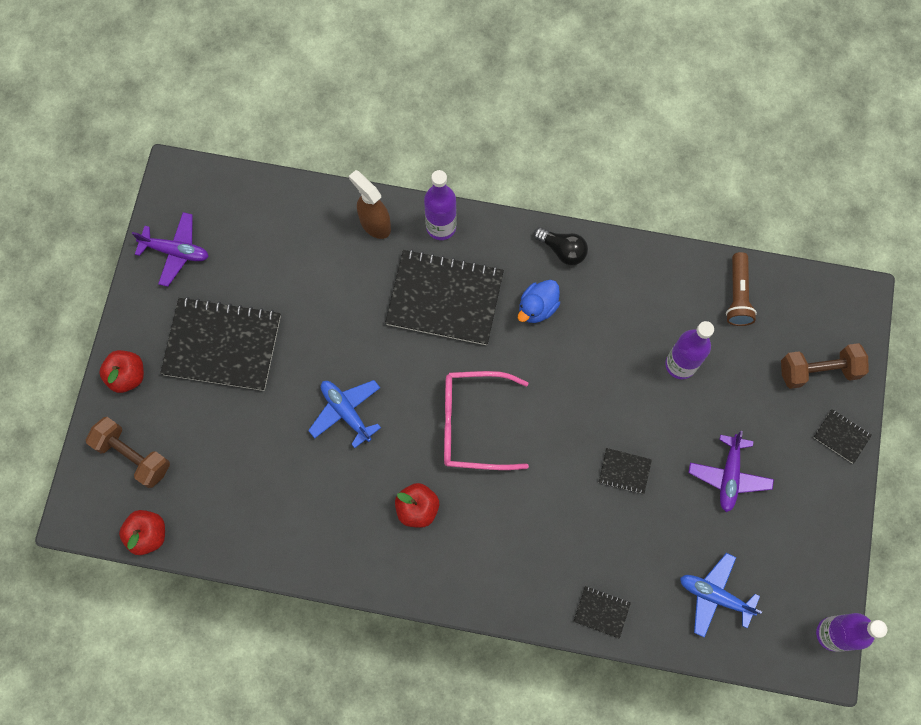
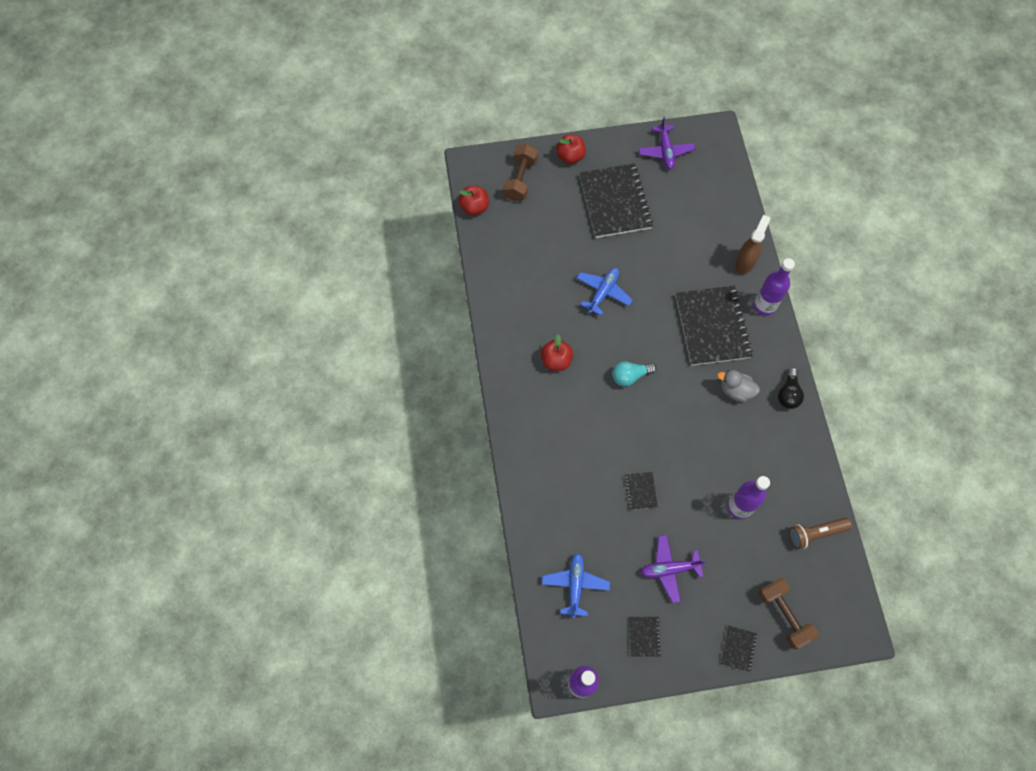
camera: 70 degrees right, 5 degrees down
(473, 424) = (630, 376): pink glasses -> turquoise light bulb
(537, 307) = (735, 391): blue duck -> grey duck
(601, 612) = (532, 507): black notebook -> black notebook (644, 636)

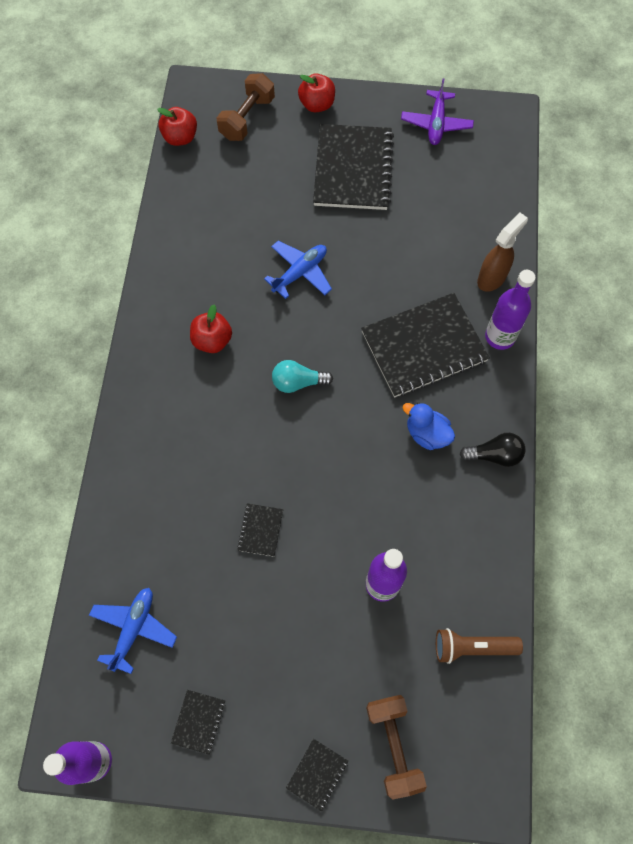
camera: 15 degrees right, 0 degrees up
(669, 569) = (262, 641): purple plane -> none
(712, 326) = (424, 346): black notebook -> black notebook turned 60 degrees clockwise
(735, 391) = (427, 434): grey duck -> blue duck
(788, 394) = (494, 455): black light bulb -> black light bulb turned 120 degrees counterclockwise

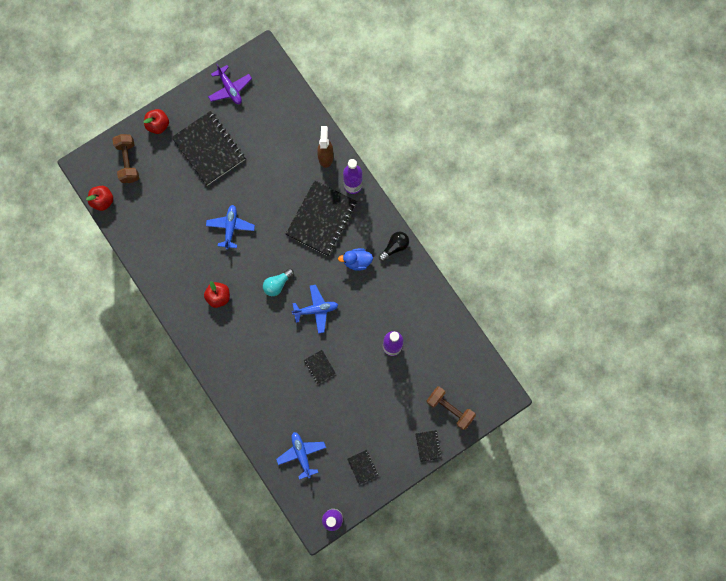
camera: 40 degrees left, 10 degrees up
(320, 452) = (316, 310): none -> blue plane
(472, 647) = (450, 341): brown flashlight -> none

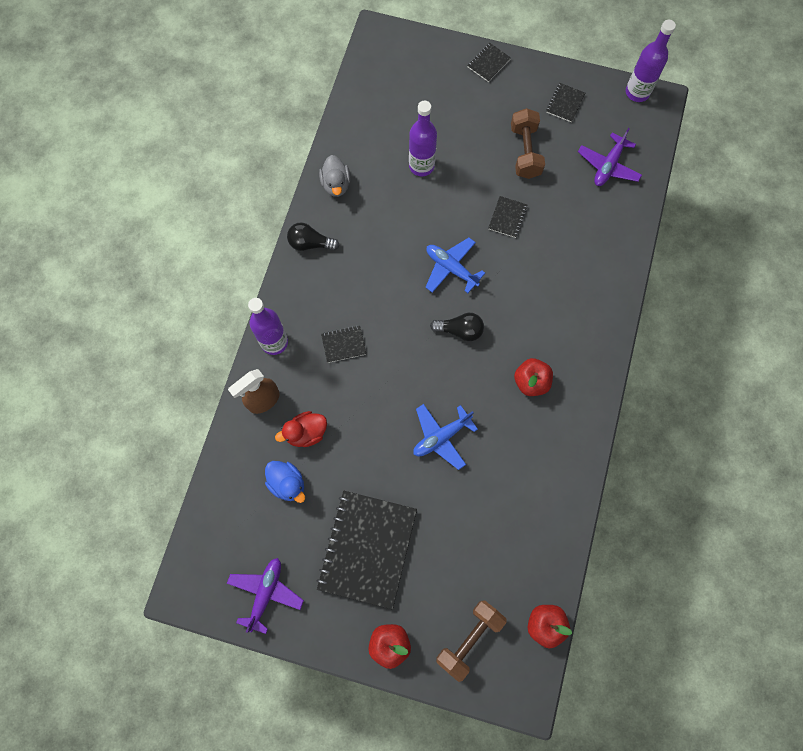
camera: 130 degrees left, 5 degrees down
(277, 284) = (460, 330): turquoise light bulb -> black light bulb
(290, 164) = (306, 433): none -> red duck
(301, 454) = (608, 166): blue plane -> purple plane
(321, 219) = (343, 344): black notebook -> black notebook, size x0.43
(357, 261) = (360, 269): blue duck -> blue duck (287, 483)
(420, 289) = (336, 184): none -> grey duck
(449, 409) = (435, 70): brown dumbbell -> brown dumbbell (525, 152)

